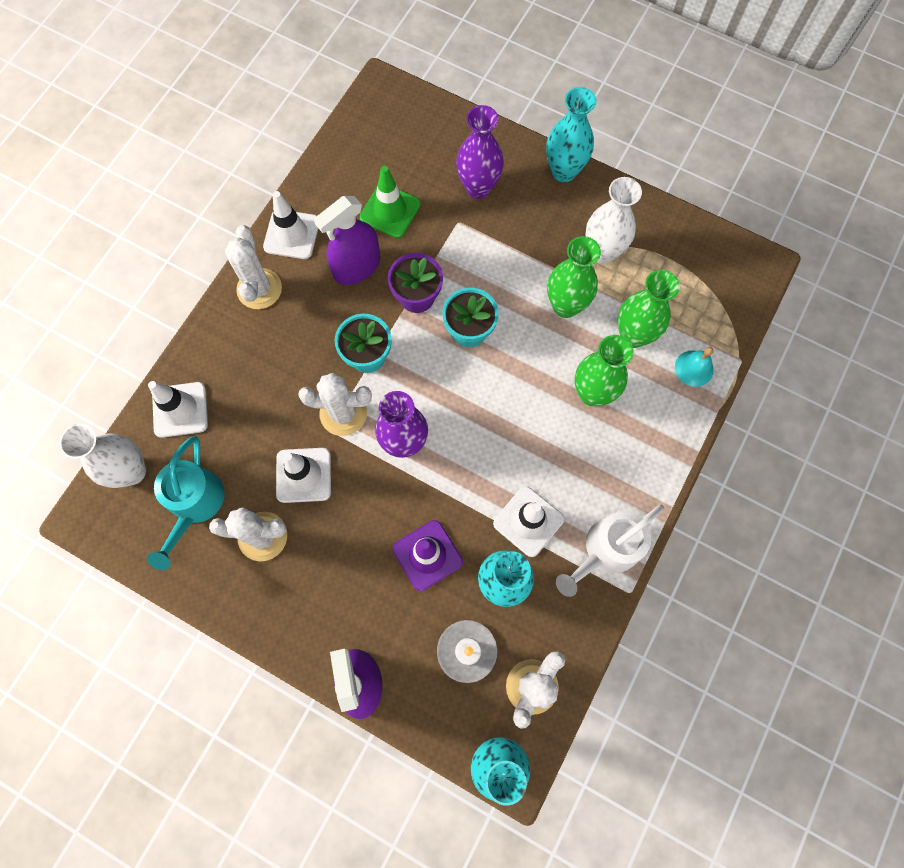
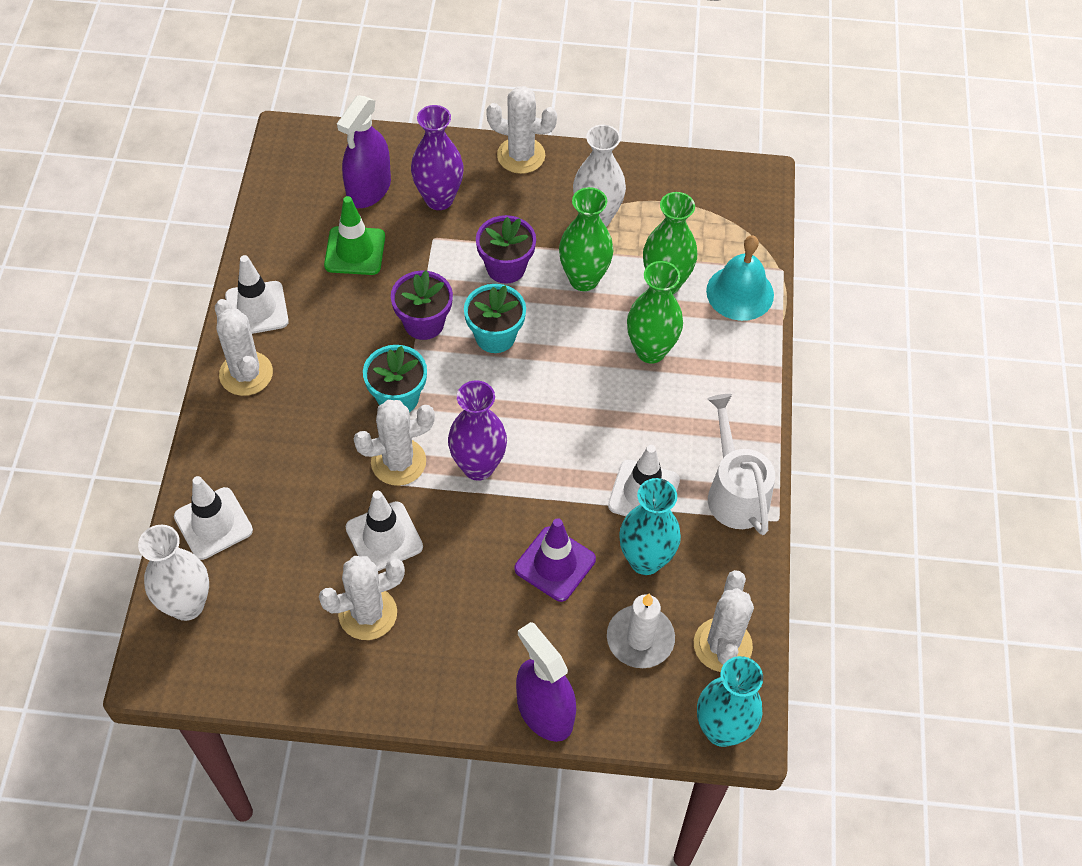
camera: 25 degrees left, 15 degrees down
(194, 505) = (276, 612): turquoise watering can -> none
(357, 267) = (344, 316): purple spray bottle -> purple spray bottle (369, 189)
(505, 271) = (506, 267): none -> purple flower pot
(563, 171) = (521, 155): turquoise vase -> white cactus
(605, 551) = (734, 491): white watering can -> white watering can turned 135 degrees clockwise
(694, 368) = (740, 293): turquoise bell -> turquoise bell, size x1.59

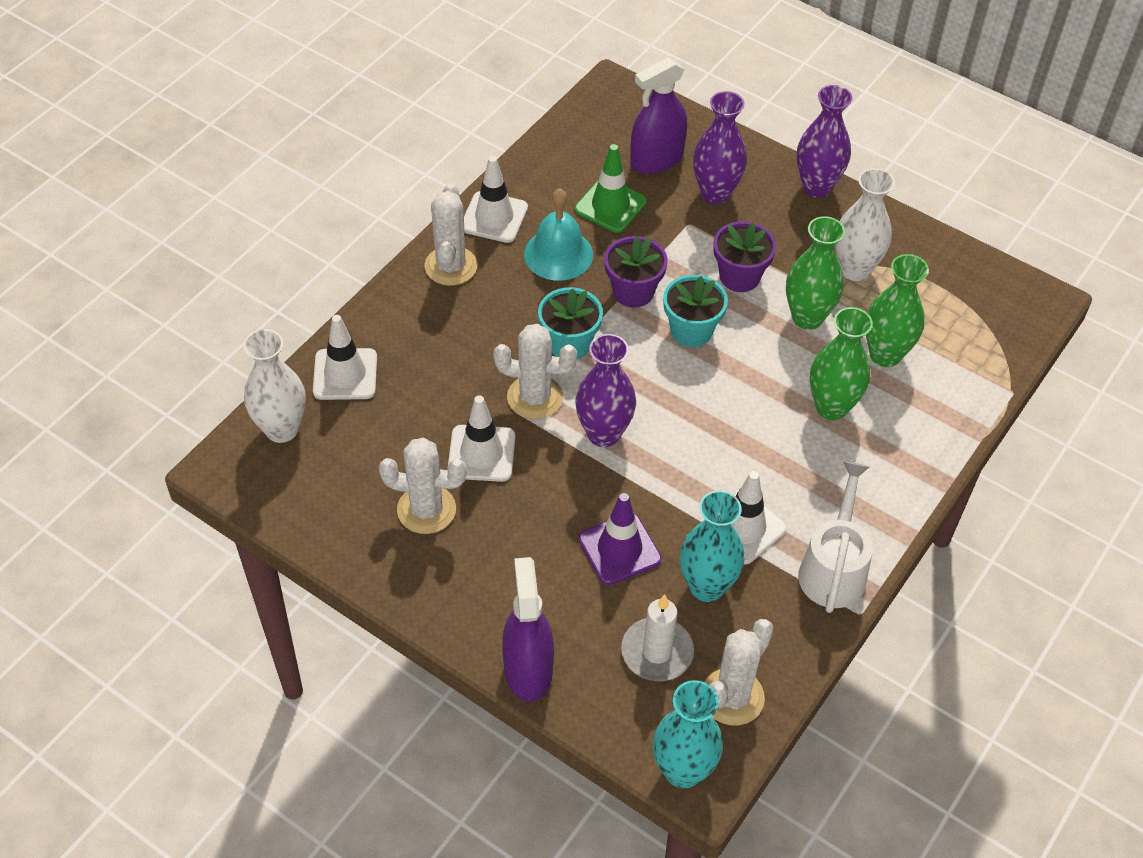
camera: 30 degrees right, 5 degrees down
(521, 155) = (816, 187): white cactus -> purple vase
(740, 293) = (955, 394): turquoise bell -> turquoise bell (558, 254)

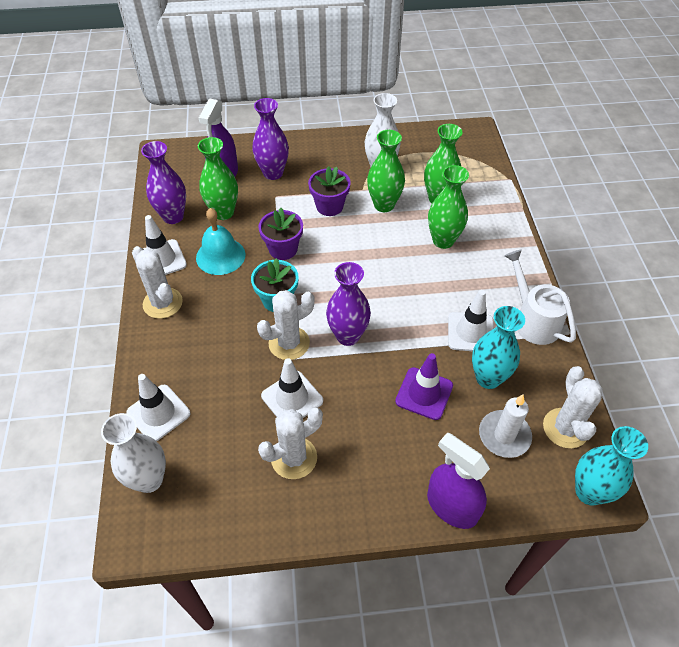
camera: 40 degrees left, 0 degrees up
(610, 206) = (223, 212): green traffic cone -> green vase
(691, 331) = (335, 249): turquoise flower pot -> none
(816, 187) = (320, 140): purple vase -> purple vase (173, 216)

